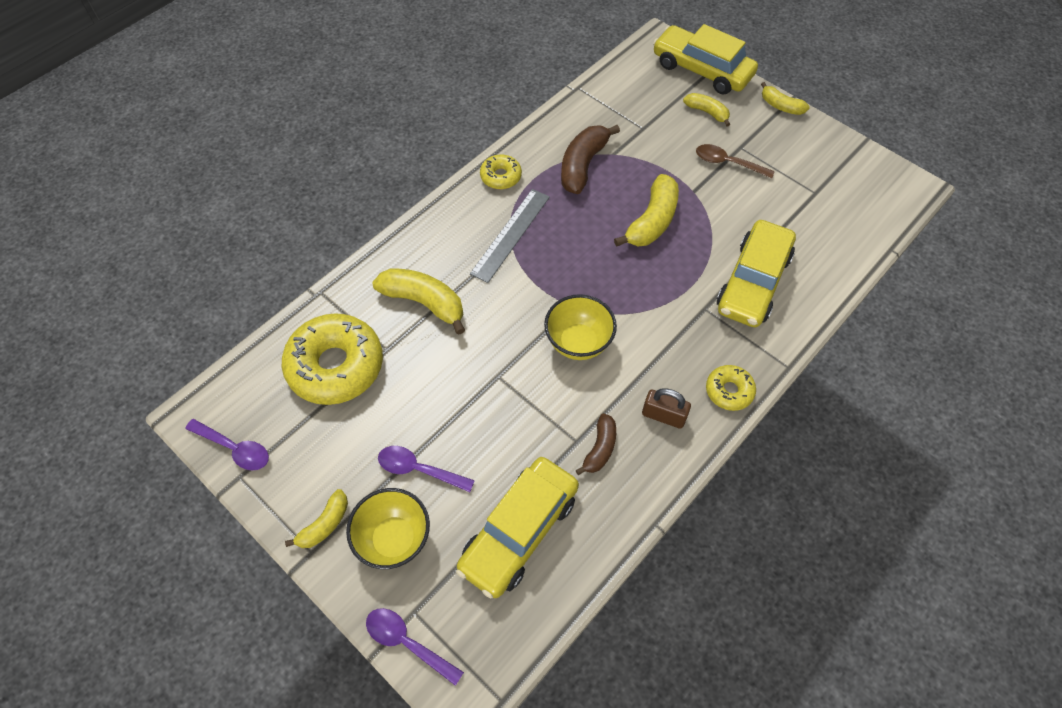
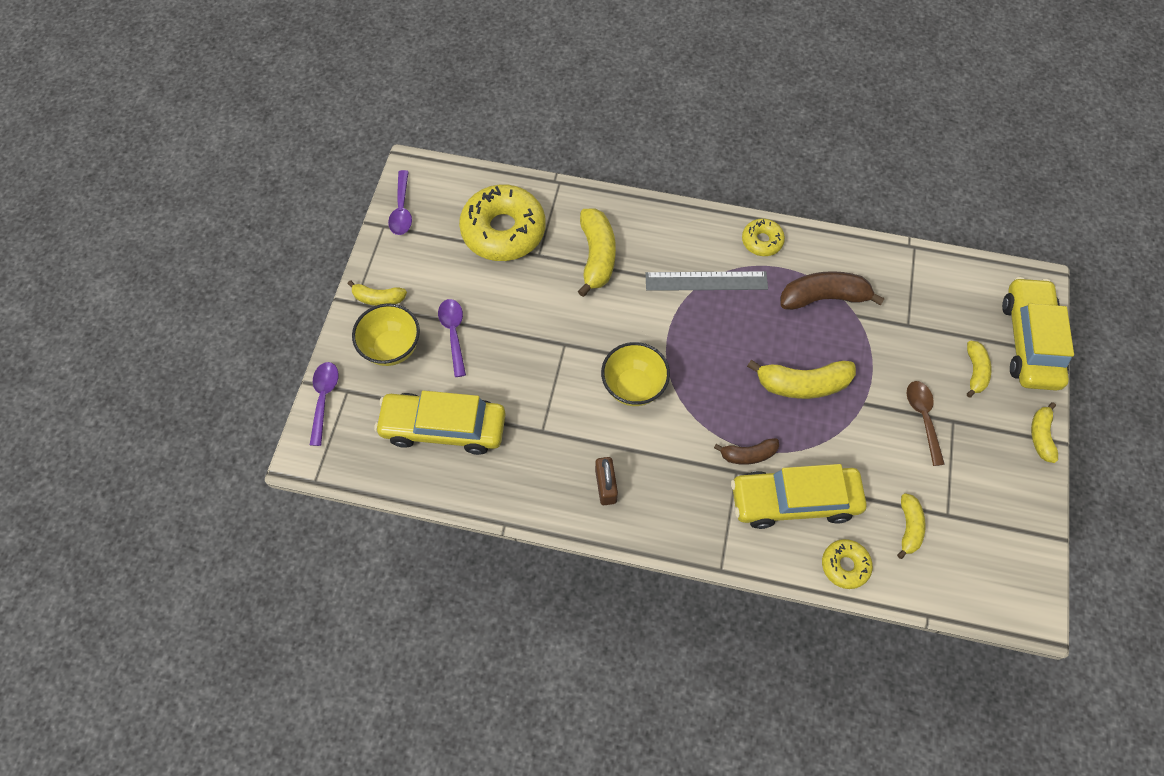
camera: 60 degrees right, 5 degrees up
(600, 448) = (546, 451): brown banana -> brown banana (748, 454)
(729, 391) = (663, 528): yellow donut -> yellow donut (845, 565)
(813, 221) = (908, 527): none -> yellow banana

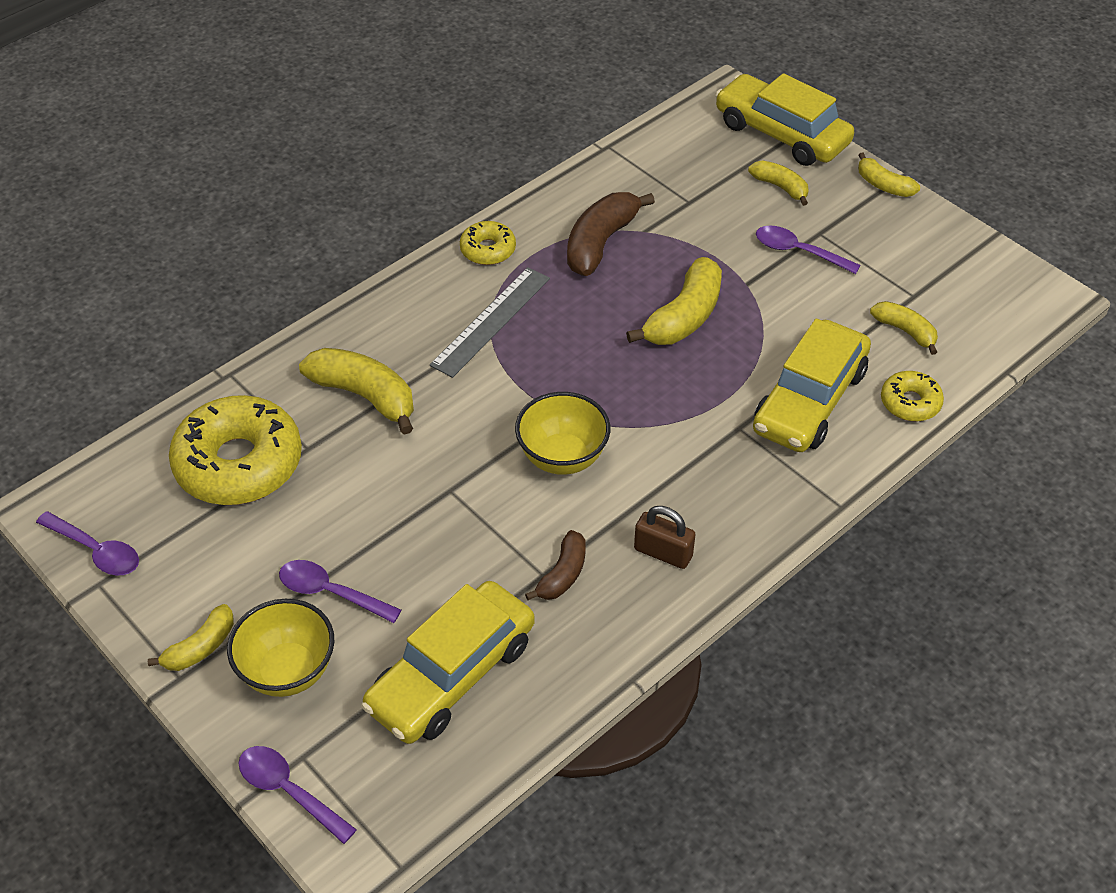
camera: 55 degrees left, 15 degrees down
(748, 454) = (727, 406): brown banana -> brown banana (562, 574)
(923, 418) = (798, 252): brown spoon -> purple spoon

